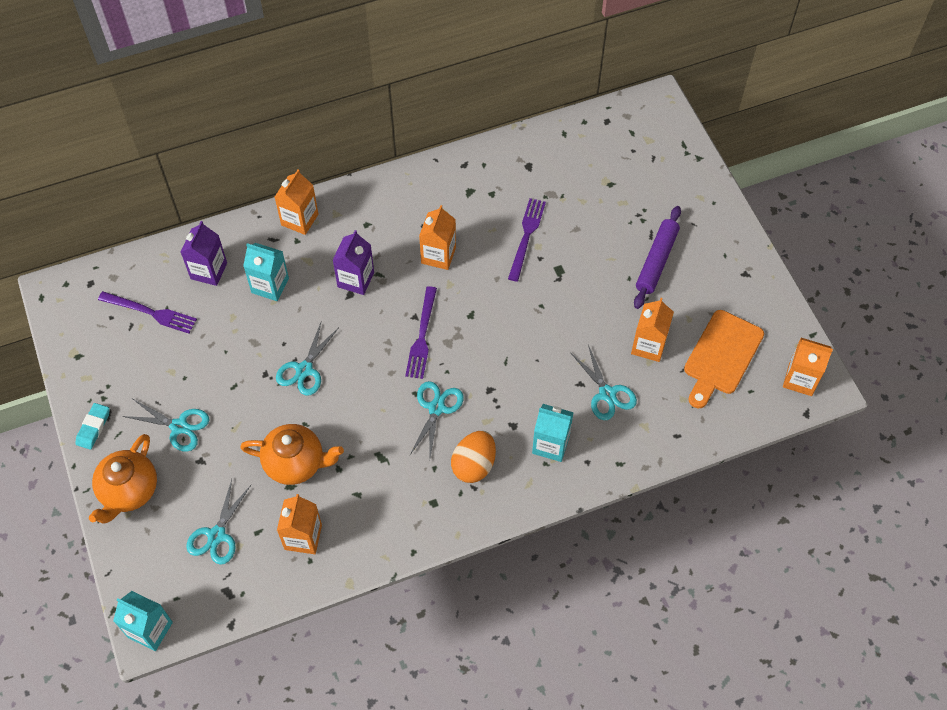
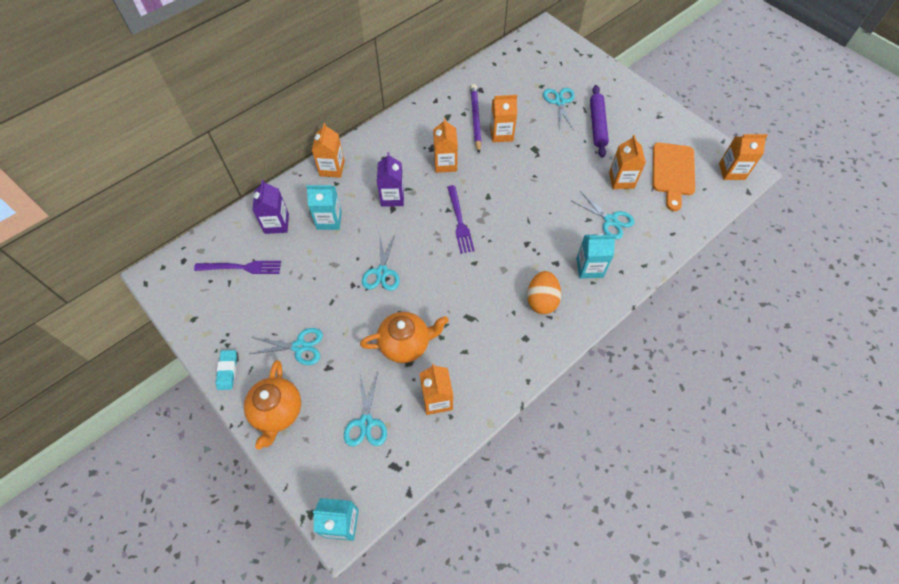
camera: 20 degrees left, 0 degrees up
(436, 408) = (494, 268): turquoise scissors -> turquoise scissors (559, 102)
(503, 206) = (475, 119): none -> purple pencil
(526, 236) = (501, 134): purple fork -> orange carton

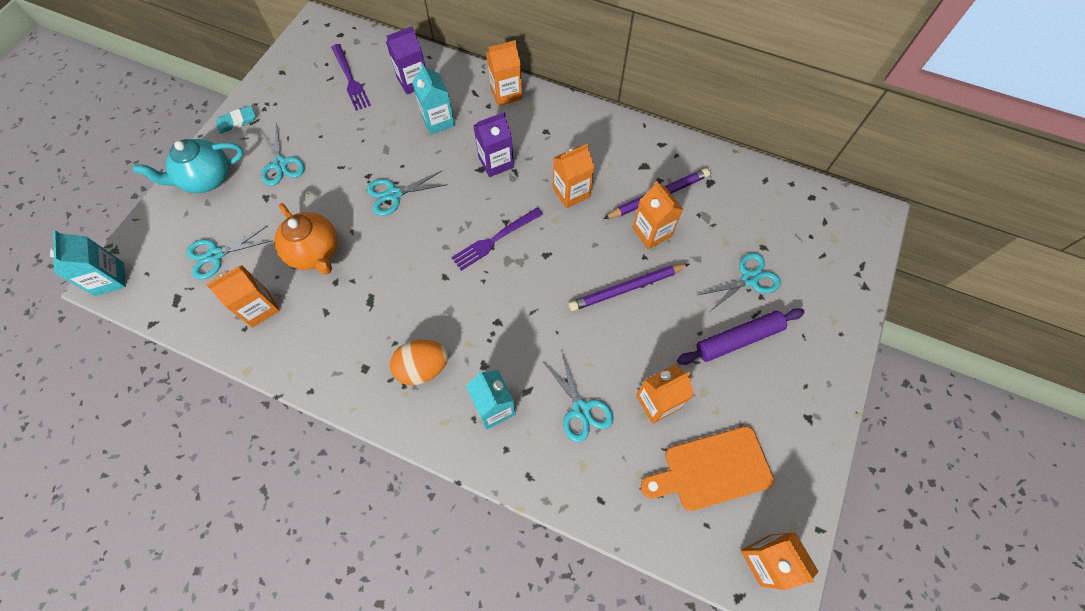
camera: 65 degrees right, 5 degrees up
(277, 412) = (207, 179): orange teapot -> turquoise teapot
(536, 163) = (626, 288): none -> purple pencil
(610, 220) = (581, 409): turquoise scissors -> turquoise scissors turned 45 degrees counterclockwise

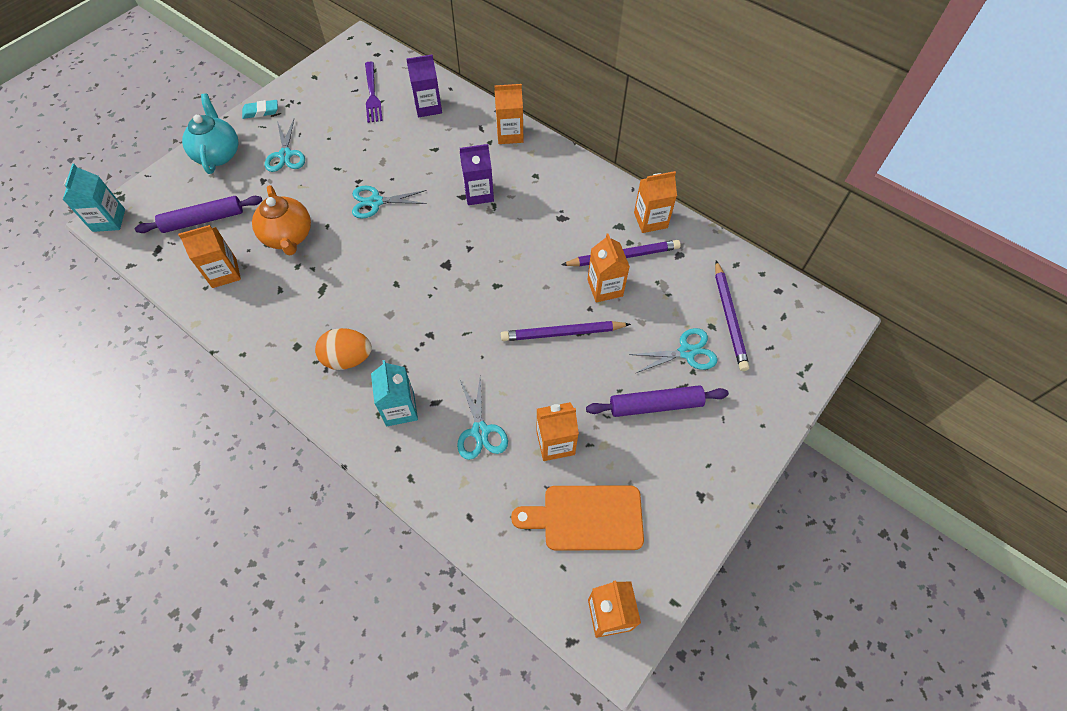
camera: 15 degrees right, 5 degrees down
(207, 179) = (218, 154): turquoise teapot -> turquoise teapot turned 90 degrees clockwise
(216, 255) = (203, 220): turquoise scissors -> purple rolling pin
(438, 121) = (438, 146): turquoise carton -> none
(495, 240) = (453, 261): purple fork -> none
(571, 192) = (540, 235): orange carton -> orange carton (650, 220)
(777, 235) = (729, 318): none -> purple pencil

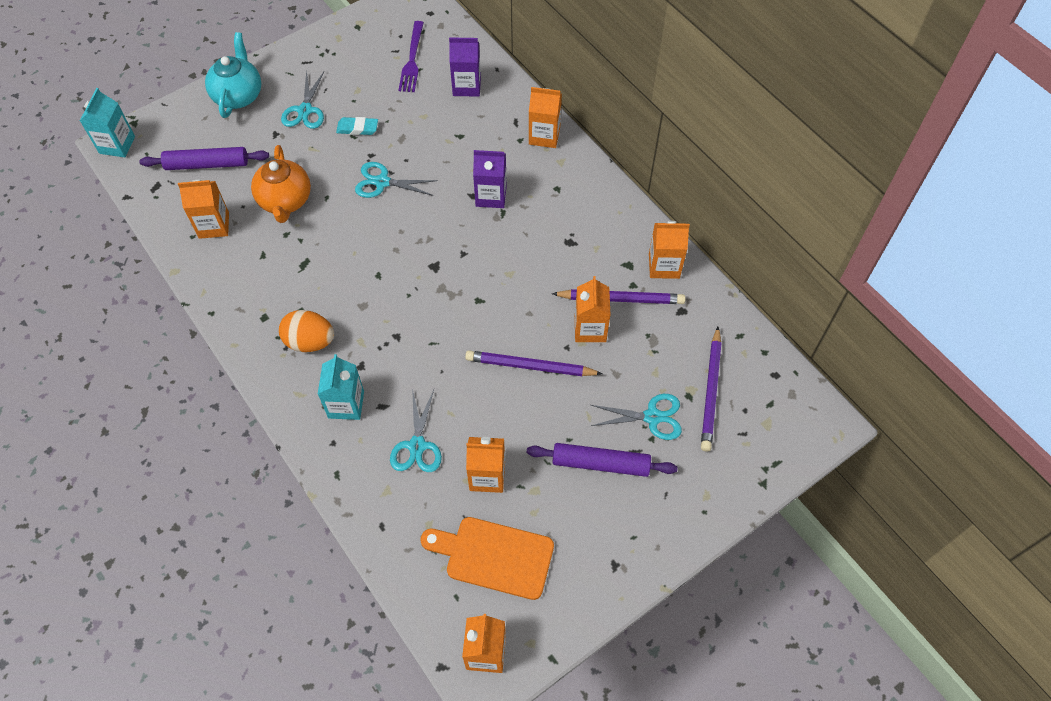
camera: 15 degrees right, 0 degrees up
(261, 111) = (292, 56): turquoise eraser -> turquoise eraser (357, 128)

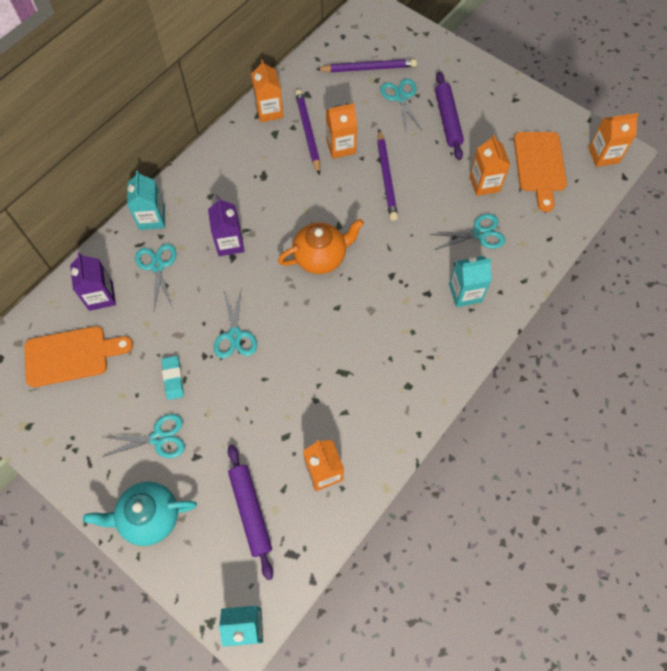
camera: 105 degrees left, 5 degrees up
(285, 201) = (277, 415): orange teapot -> orange teapot (321, 257)
(310, 341) = (419, 339): orange egg -> none
(412, 60) = (71, 356): purple fork -> orange cutting board
(484, 133) = (157, 266): none -> turquoise scissors
(544, 136) = (152, 218): orange carton -> turquoise carton

